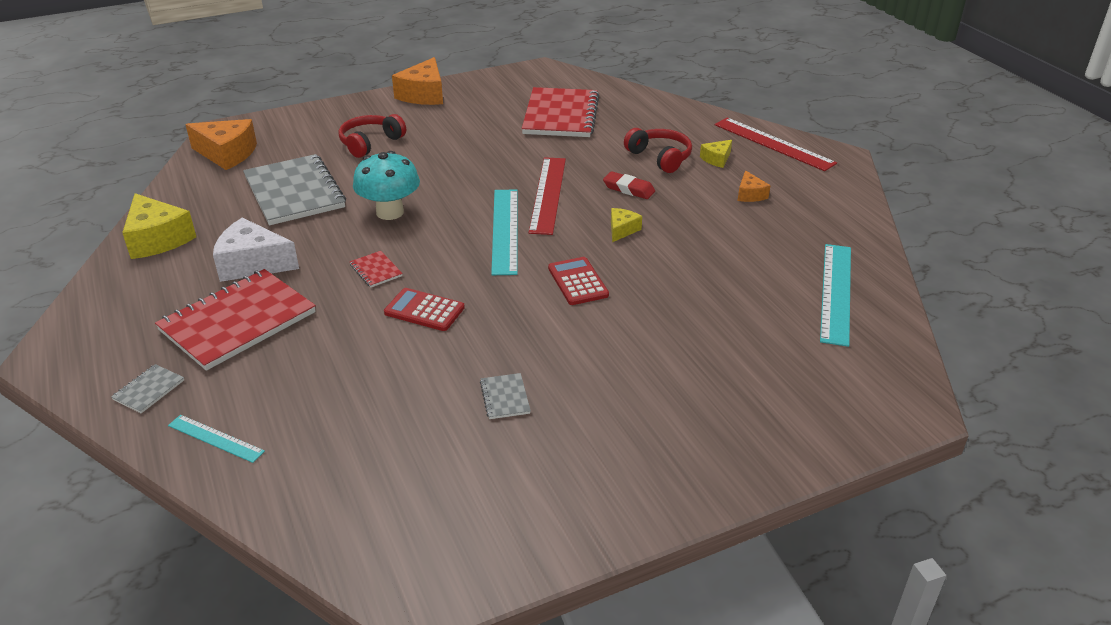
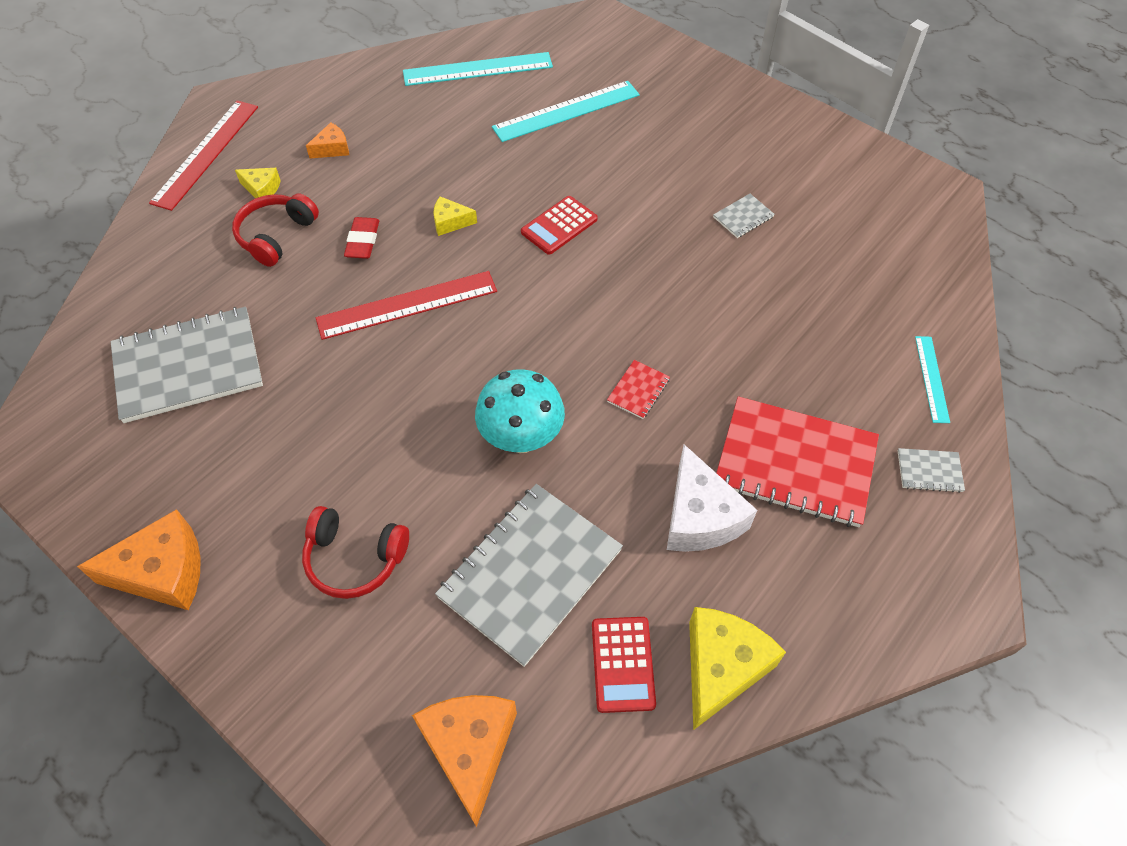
camera: 115 degrees left, 20 degrees up
(424, 310) = (674, 318): red calculator -> red calculator (622, 664)
(505, 230) = (501, 313): turquoise ruler -> turquoise ruler (566, 111)
(560, 115) = (188, 367): red notebook -> grey notebook

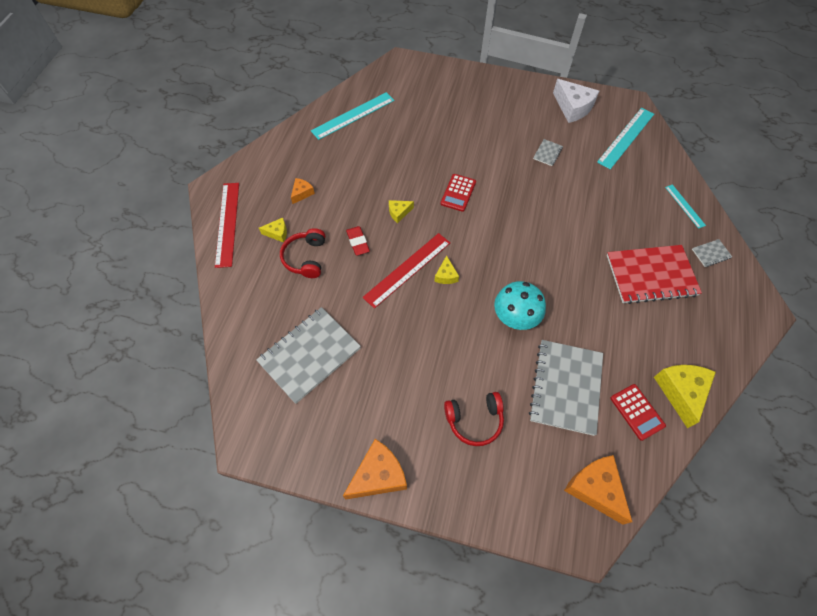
camera: 25 degrees left, 5 degrees up
(458, 335) = (446, 275): none -> yellow cheese
(566, 111) = (419, 124): turquoise ruler -> turquoise ruler (626, 137)
(638, 390) = (556, 268): red notebook -> none
(699, 517) = (625, 322): white cheese -> white cheese (573, 108)

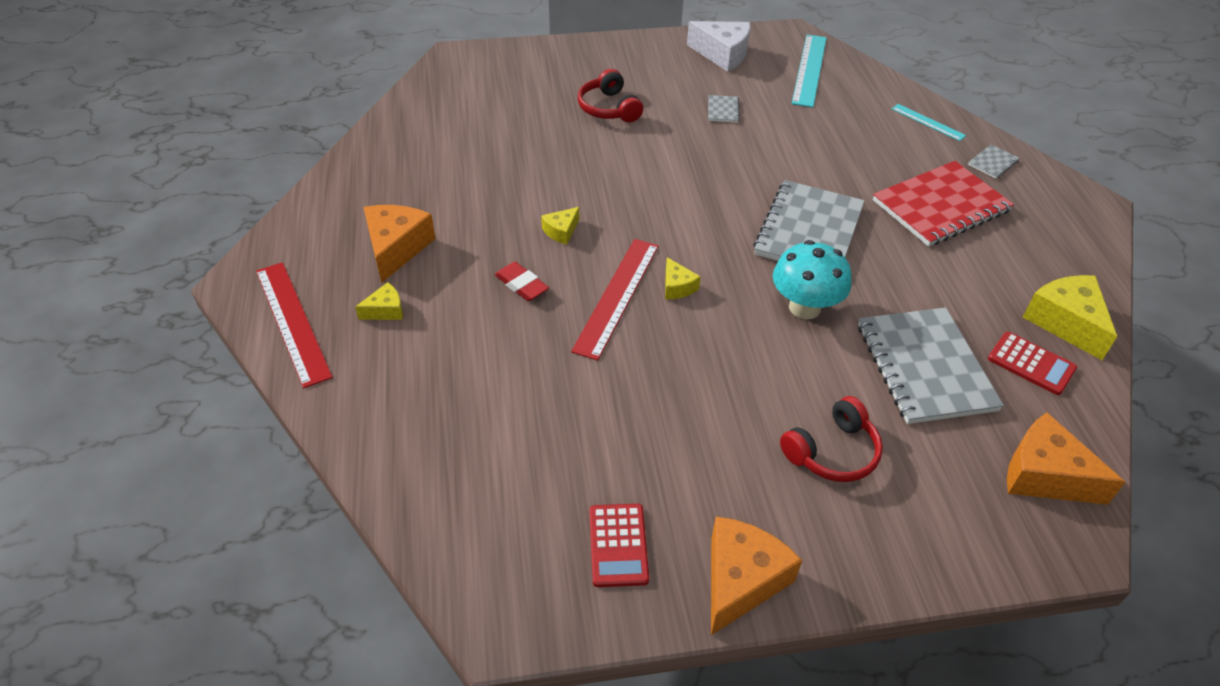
camera: 25 degrees left, 15 degrees down
(302, 193) = (396, 248): orange cheese -> orange cheese, size x1.91
(306, 258) = (451, 329): red headphones -> red headphones (609, 108)
(309, 355) = (533, 456): grey notebook -> grey notebook (809, 231)
(353, 115) = (421, 134): turquoise ruler -> none
(458, 193) = (632, 185): red calculator -> red calculator (618, 545)

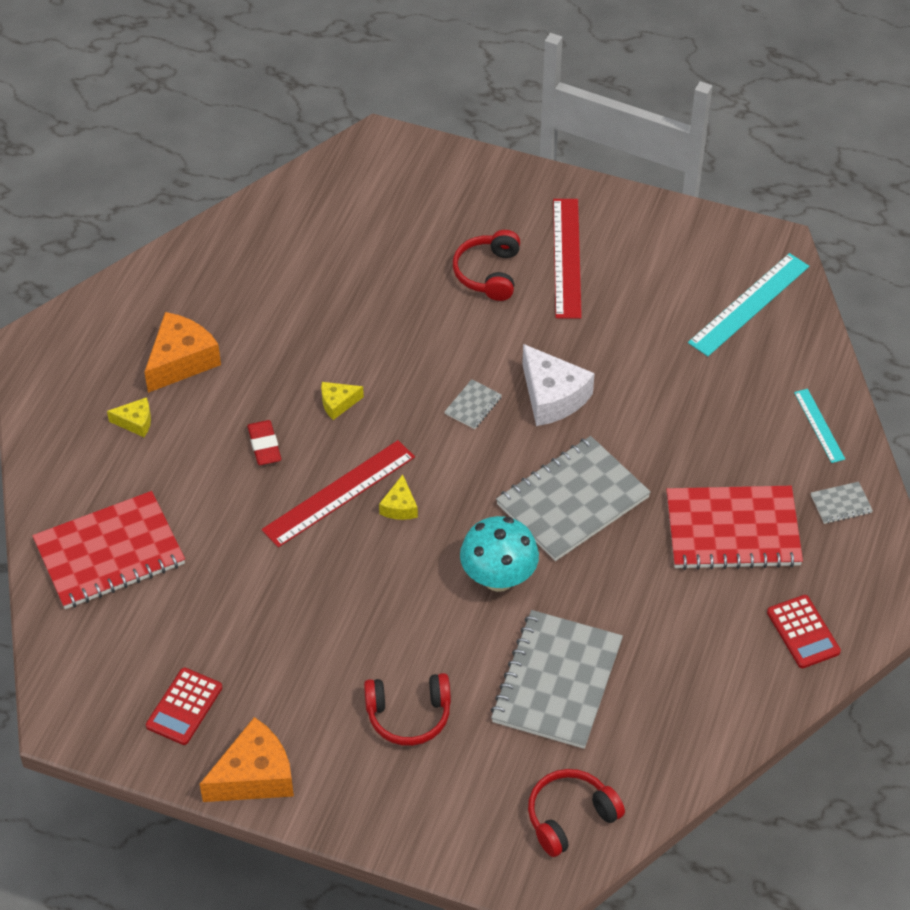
camera: 30 degrees right, 5 degrees up
(292, 322) = (55, 401): red ruler -> red ruler (567, 258)
(436, 432) = (109, 553): none -> red notebook
(722, 54) = (668, 246): white cheese -> white cheese (552, 397)
(723, 110) = (606, 322): grey notebook -> grey notebook (473, 405)
(1031, 364) = (658, 723): red calculator -> red calculator (803, 632)
(1044, 475) = (570, 817): orange cheese -> red headphones
(1065, 322) = (733, 701): yellow cheese -> none

